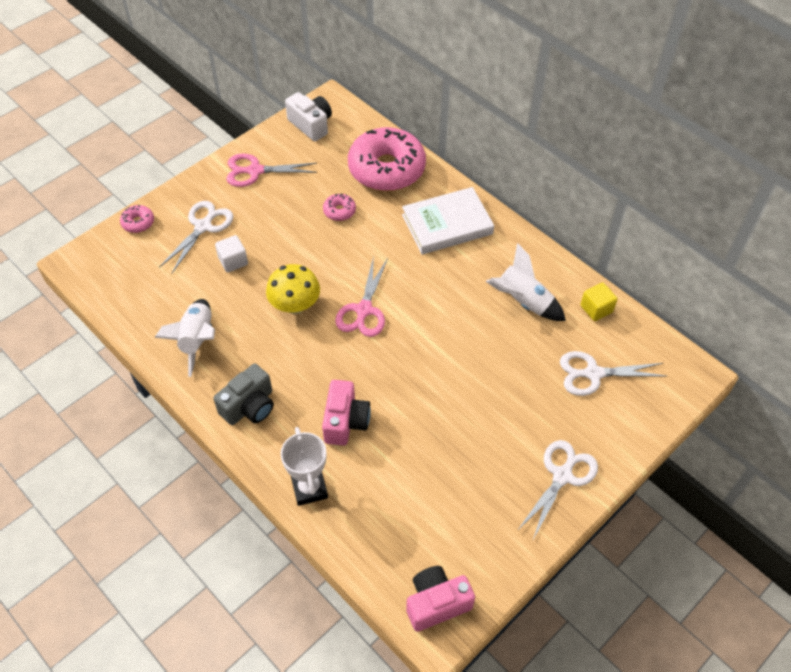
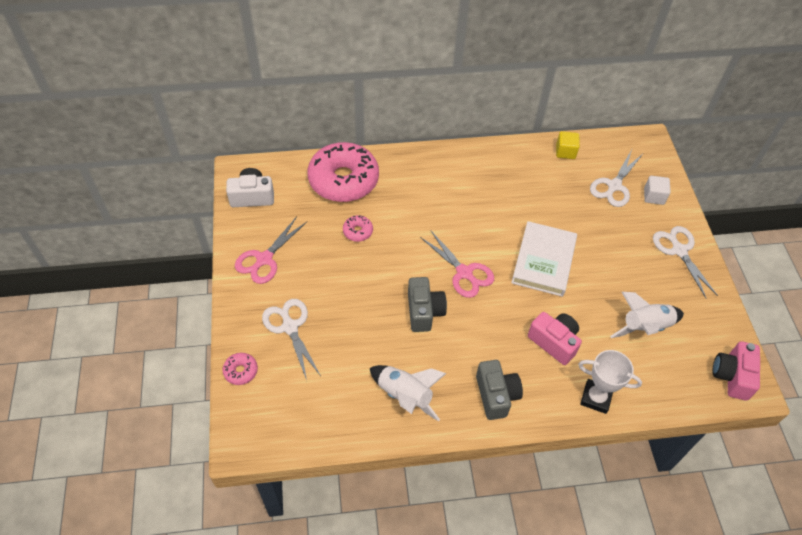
camera: 55 degrees left, 0 degrees up
(233, 261) = (345, 327): white cube -> white cube (653, 196)
(295, 305) = (424, 311): yellow mushroom -> grey camera
(447, 224) = (428, 179): white book -> white book (543, 261)
(523, 301) = (530, 183): white rocket -> white rocket (645, 327)

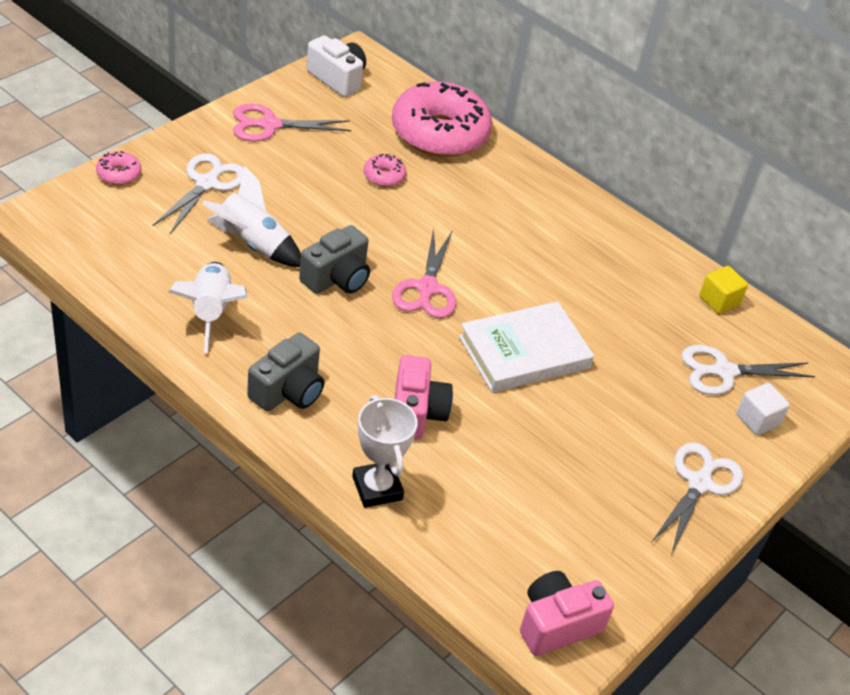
camera: 45 degrees right, 10 degrees down
(645, 327) = (535, 495): white rocket -> white rocket (252, 244)

